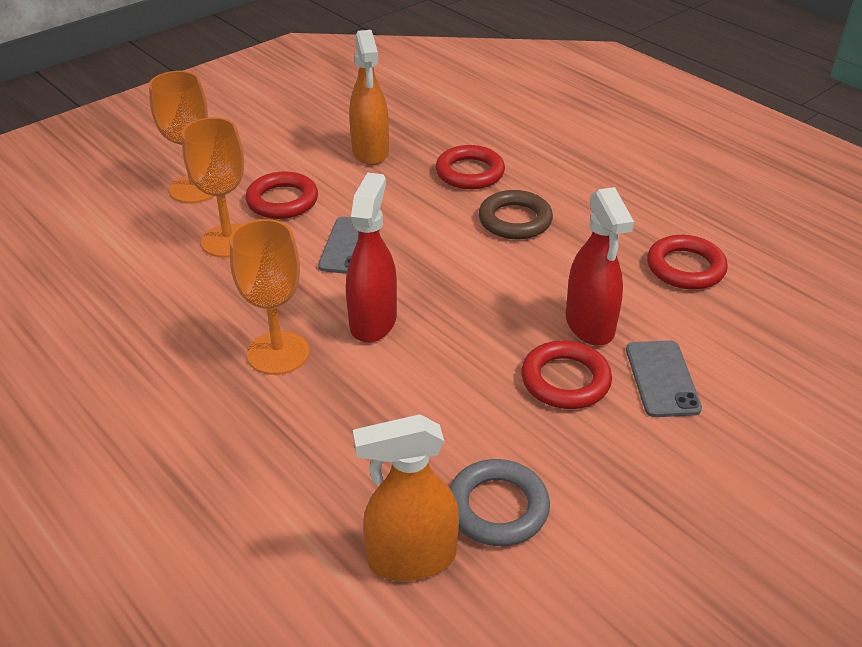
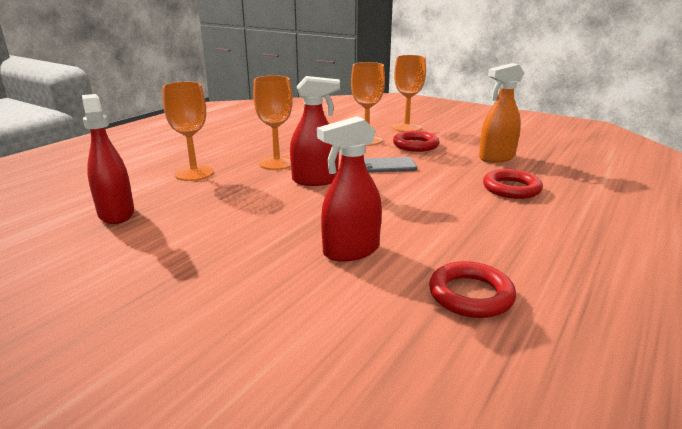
camera: 75 degrees right, 15 degrees down
(273, 459) = (194, 173): none -> orange goblet
(411, 558) = (116, 213): orange spray bottle -> red spray bottle
(497, 507) = (152, 233): grey ring -> none
(515, 220) = (466, 210): brown ring -> none
(565, 380) = (279, 246): red ring -> none
(662, 379) = (295, 289): grey phone -> none

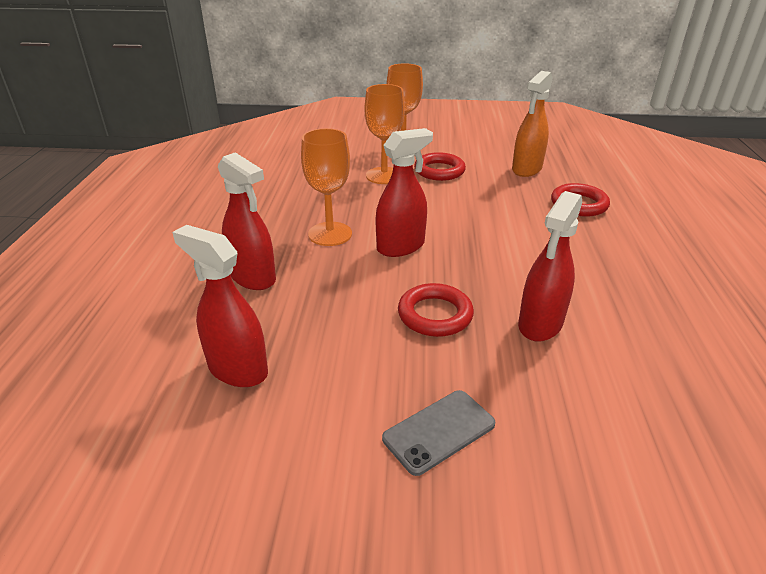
camera: 30 degrees left, 10 degrees up
(194, 173) = (253, 277): orange goblet -> red spray bottle
(385, 166) = (444, 206): grey phone -> grey phone (439, 431)
(470, 295) = (679, 334): red ring -> red ring (435, 315)

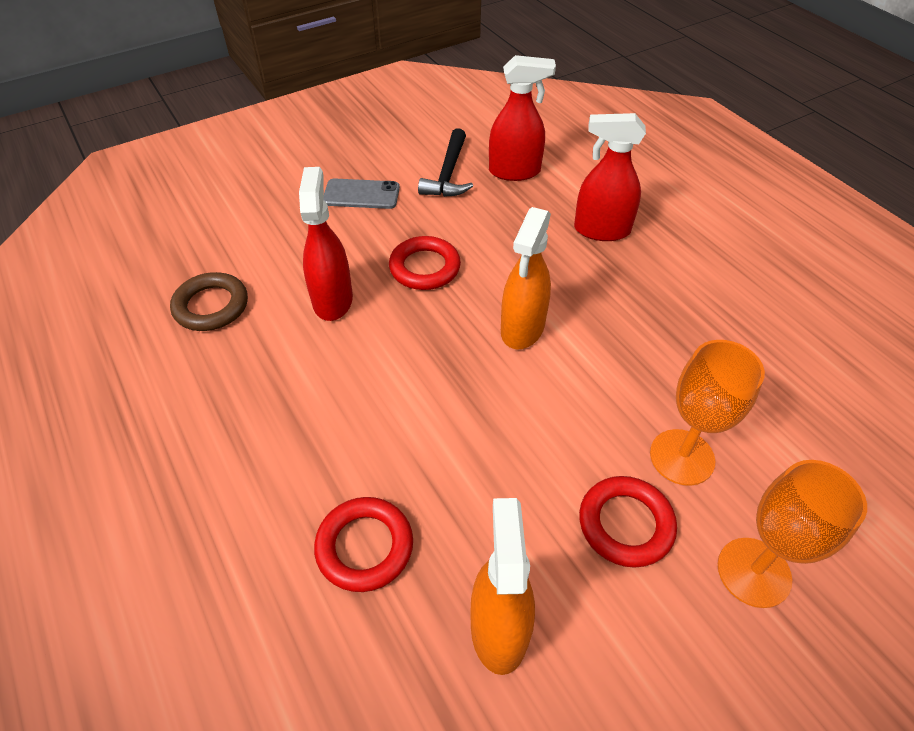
camera: 145 degrees right, 15 degrees up
(309, 406) = (448, 174): none -> black hammer
(330, 234) = (607, 308): orange goblet -> none
(401, 246) = (522, 328): red spray bottle -> orange spray bottle
(439, 431) = (361, 194): grey phone -> grey phone turned 75 degrees clockwise
(672, 370) = (211, 306): none -> brown ring

